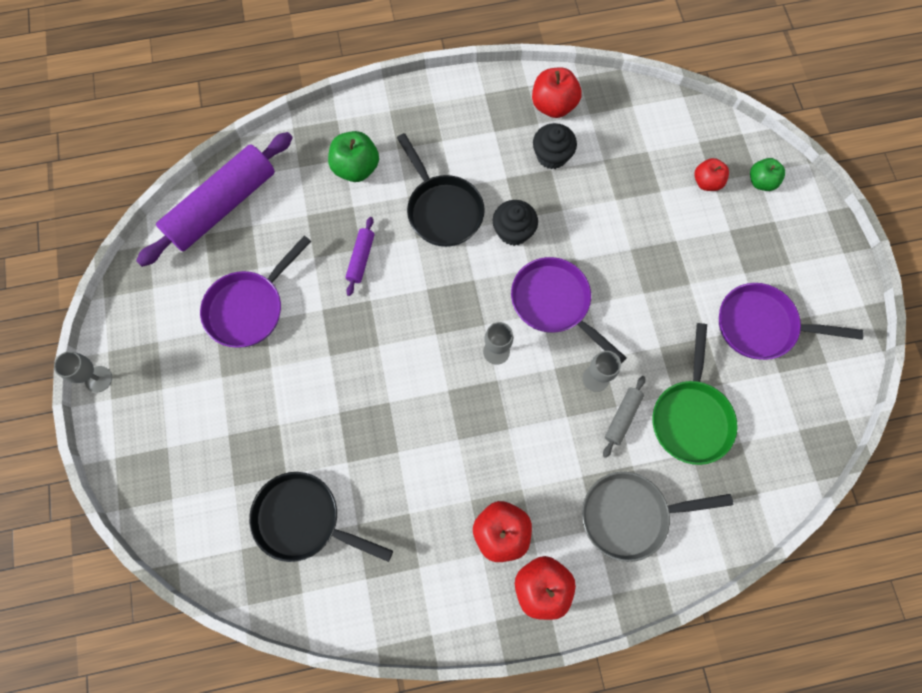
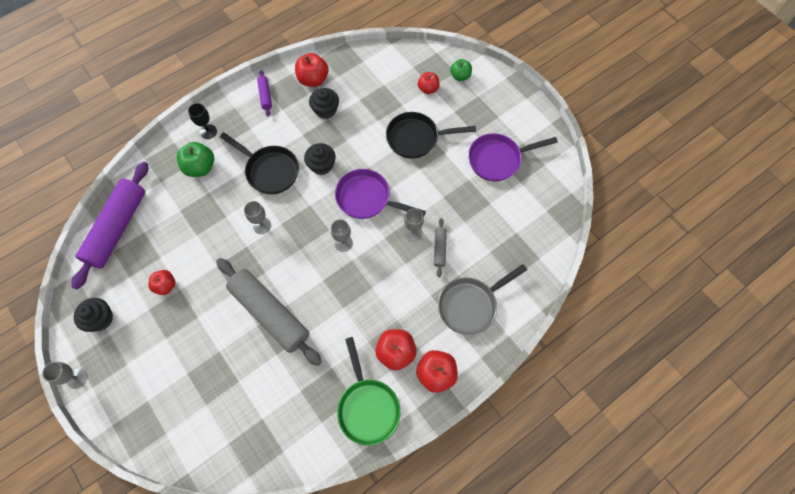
camera: 25 degrees left, 5 degrees down
(155, 316) = (101, 319): none -> black cupcake
(249, 308) = (166, 285): purple pan -> red apple
(303, 519) = (263, 404): black pan -> black pan (416, 138)
(361, 258) = (229, 223): purple rolling pin -> purple rolling pin (265, 96)
(362, 404) = (270, 313): none -> grey rolling pin
(386, 123) = (208, 131): none -> black goblet
(401, 281) = (262, 225): none -> grey goblet
(690, 417) = (480, 231): green pan -> green pan (367, 407)

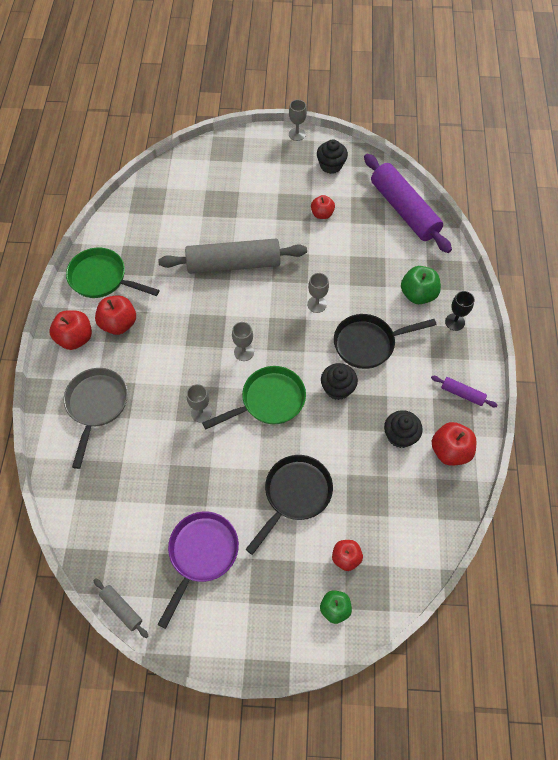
camera: 130 degrees right, 5 degrees down
(367, 198) = (269, 401): purple pan -> green pan
(439, 249) = (166, 422): grey rolling pin -> grey rolling pin (121, 609)

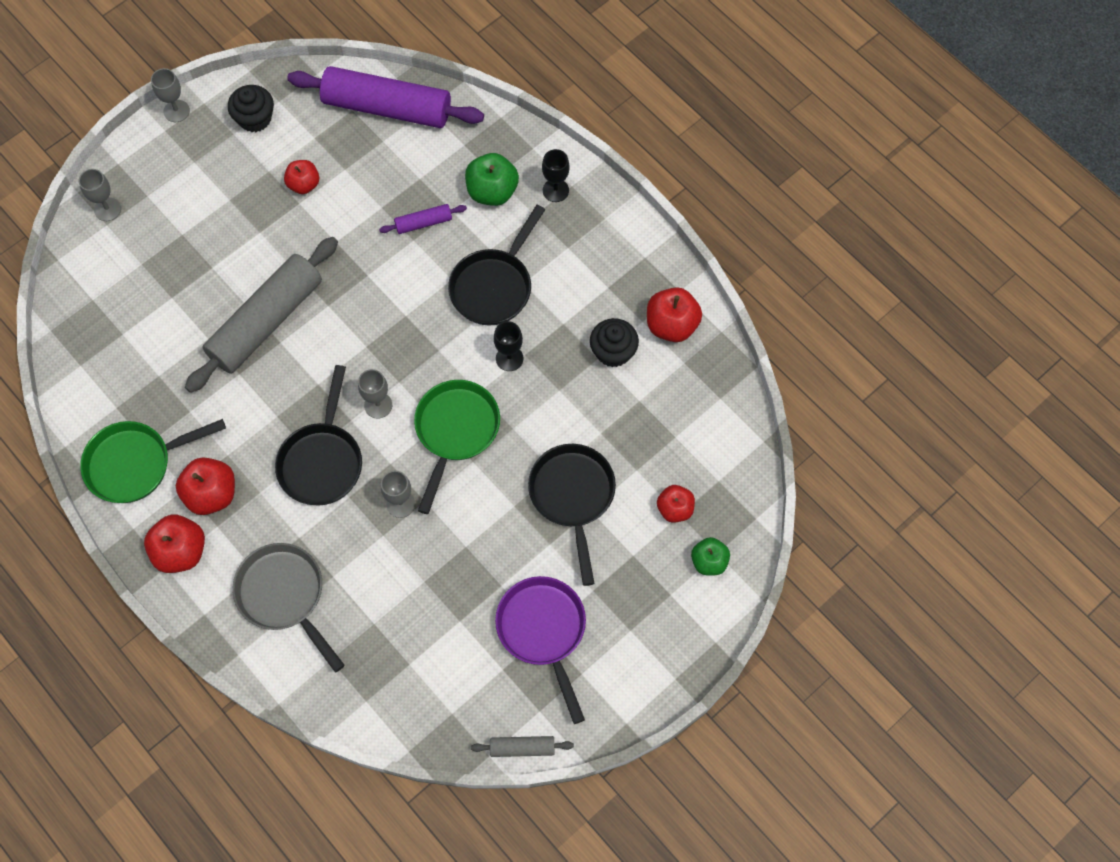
camera: 45 degrees left, 5 degrees up
(186, 355) = (322, 461): none -> black pan
(317, 304) = (401, 290): grey goblet -> grey goblet (107, 209)
(337, 388) = (509, 358): black cupcake -> black goblet
(462, 394) = (631, 259): purple rolling pin -> purple rolling pin (423, 223)

